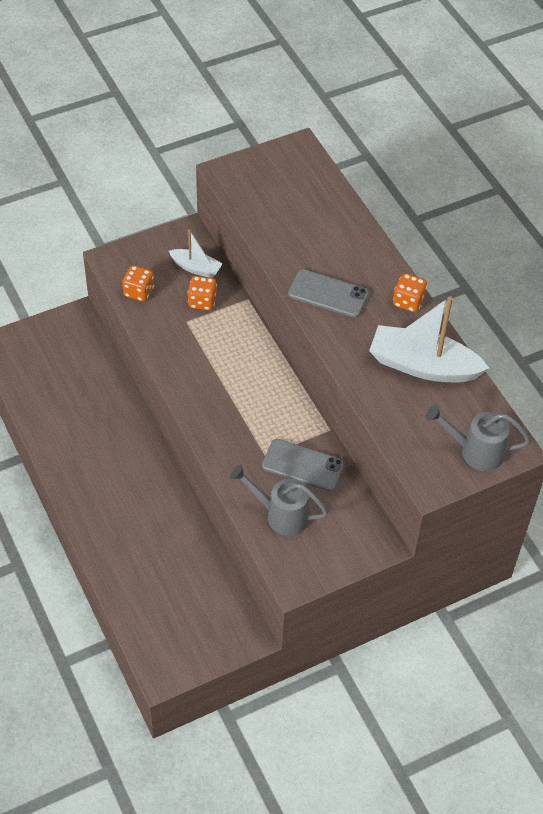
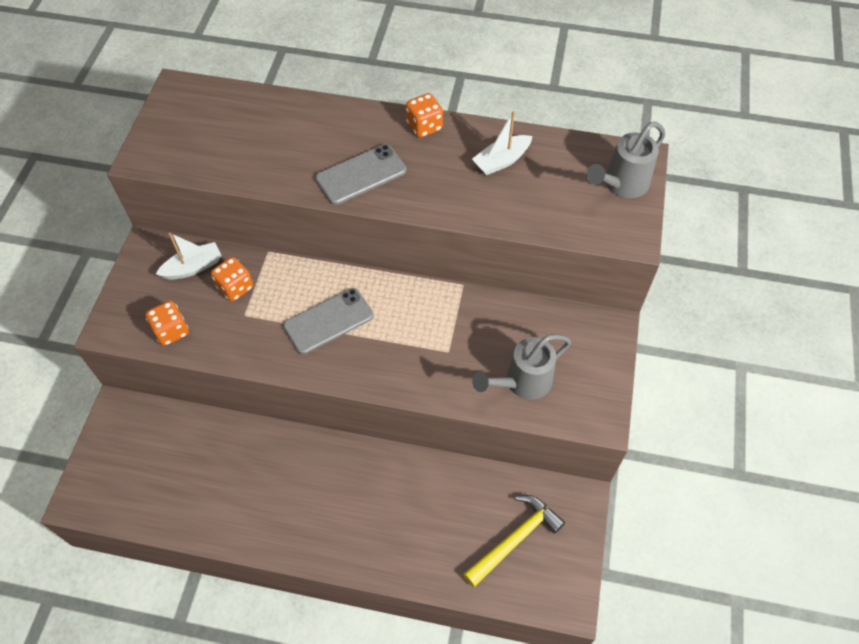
camera: 50 degrees left, 5 degrees up
(182, 612) = (515, 539): none -> yellow hammer
(303, 465) = (483, 330): grey phone -> grey phone (328, 321)
(423, 366) = (501, 161): white boat -> white boat, size x0.53

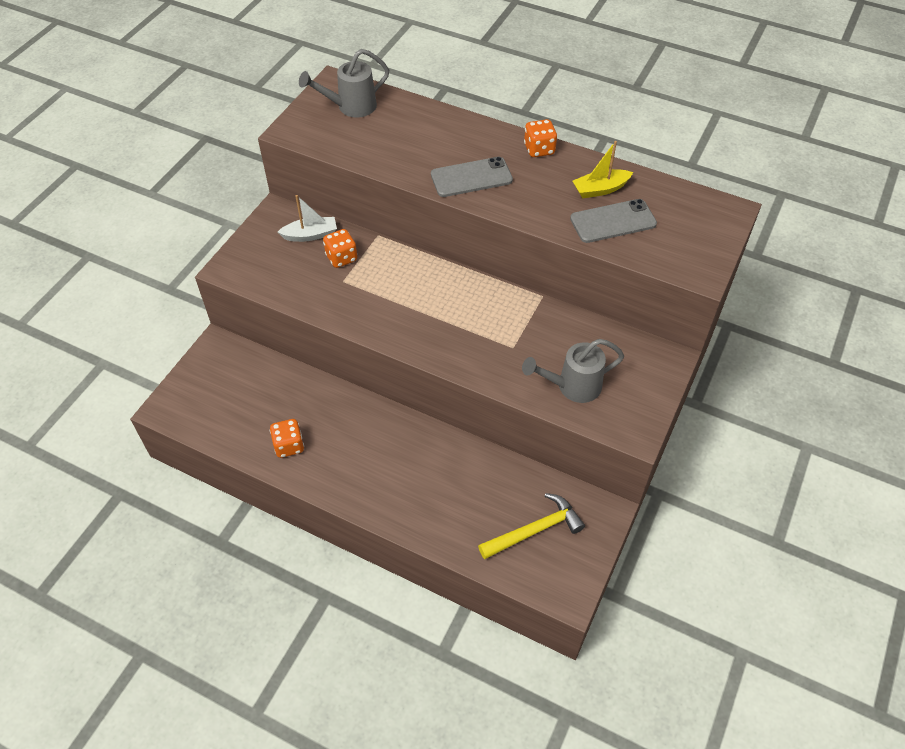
camera: 15 degrees right, 5 degrees down
(171, 331) = (278, 281): orange dice -> orange dice (289, 445)
(328, 321) = (414, 301): grey phone -> grey phone (613, 221)
(501, 161) = (600, 189): white boat -> yellow boat
(621, 184) = (705, 229): grey watering can -> grey watering can (351, 107)

